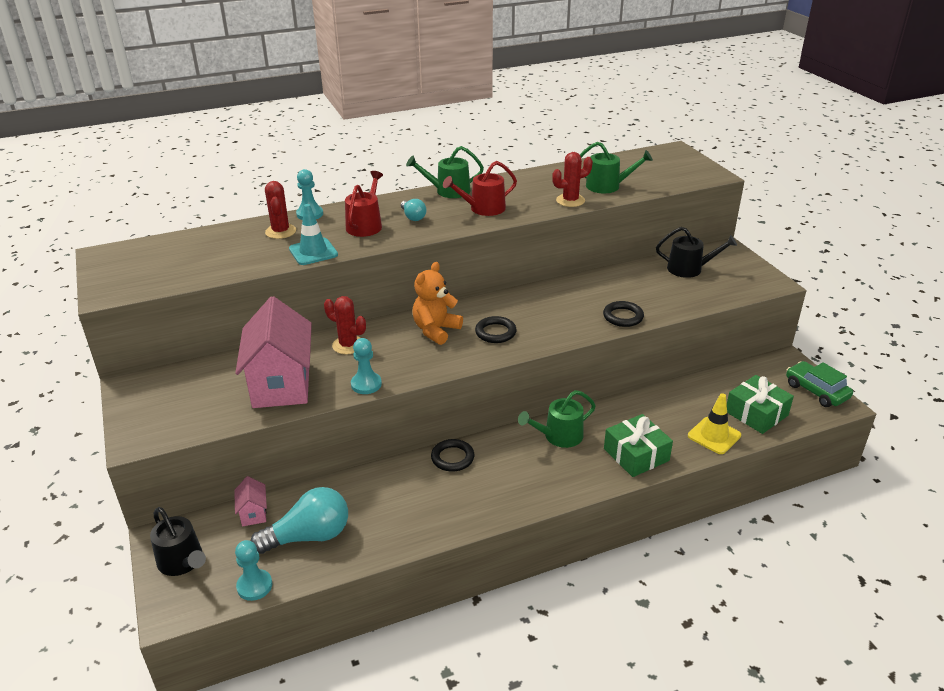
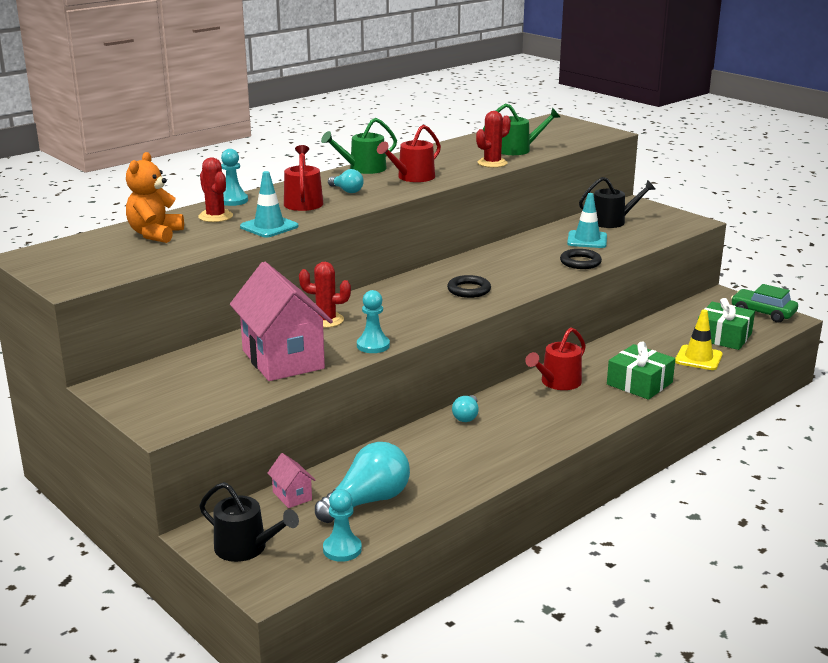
camera: 20 degrees left, 10 degrees down
(436, 330) = (407, 297): orange teddy bear -> orange teddy bear (155, 234)
(452, 458) = (466, 416): black ring -> turquoise light bulb
(559, 436) = (558, 382): green watering can -> red watering can
(648, 289) = (587, 240): none -> turquoise traffic cone

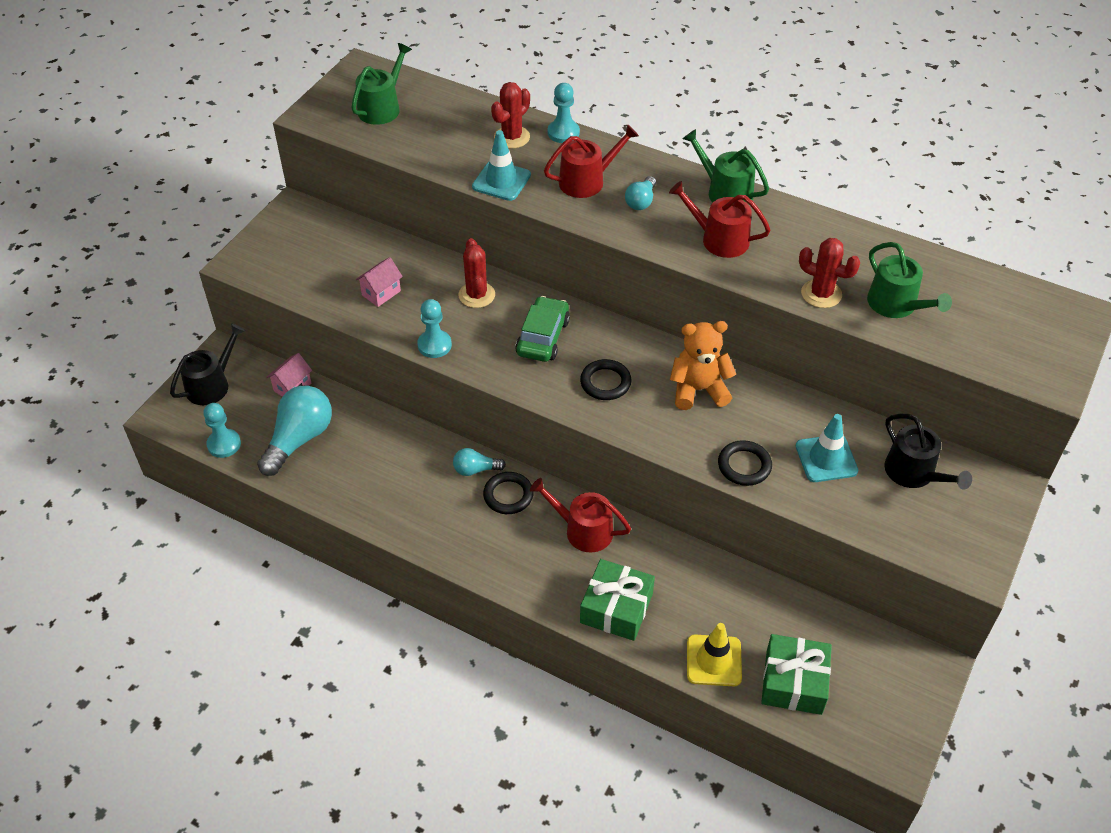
camera: 70 degrees right, 25 degrees up
(103, 255) = (382, 108): none -> green watering can
(155, 234) = (446, 118): orange teddy bear -> orange teddy bear (698, 390)
(246, 548) = (211, 385): black watering can -> black watering can turned 150 degrees counterclockwise
(283, 359) = (381, 293): pink house -> pink house, size x0.43
(368, 501) = (299, 439): turquoise light bulb -> turquoise light bulb turned 90 degrees counterclockwise
(504, 407) = (508, 495): none -> black ring
(763, 313) = (900, 723): green car -> green car (543, 337)

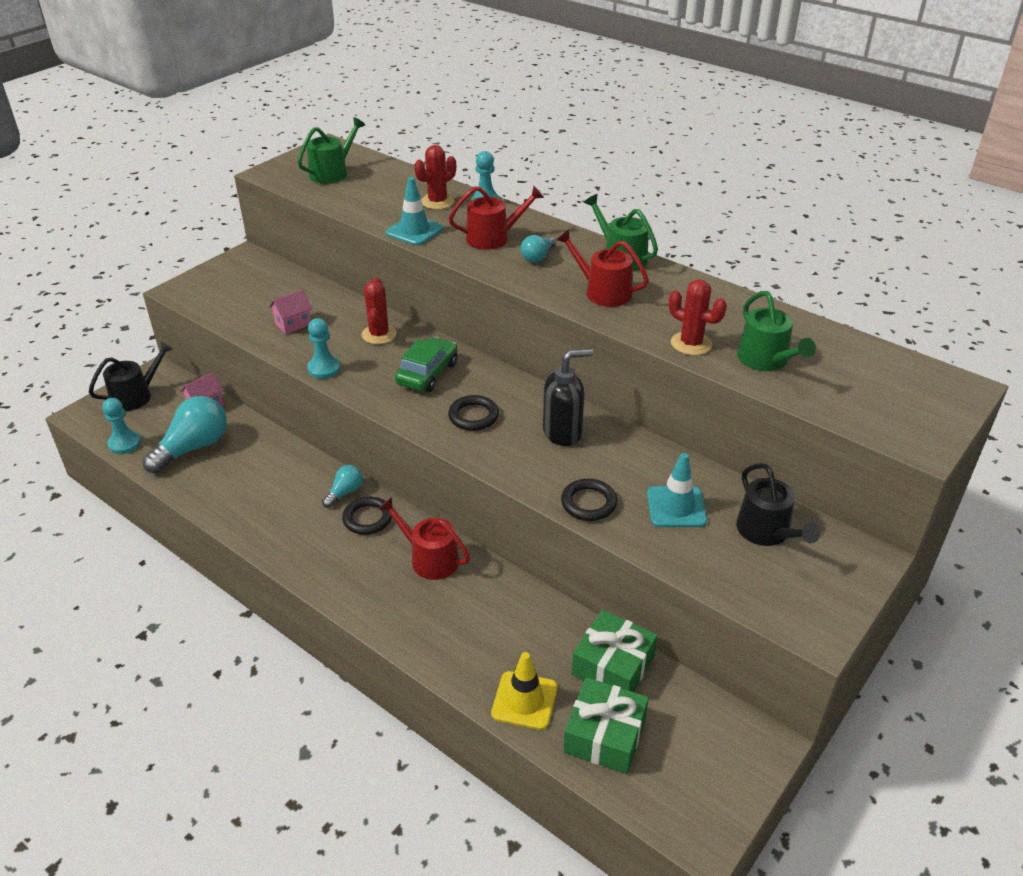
camera: 10 degrees right, 10 degrees down
(475, 469) = (345, 492): turquoise light bulb -> turquoise light bulb turned 120 degrees clockwise
(616, 608) = (439, 634): green gift -> green gift (613, 665)
(698, 390) = (563, 432): orange teddy bear -> black soap dispenser

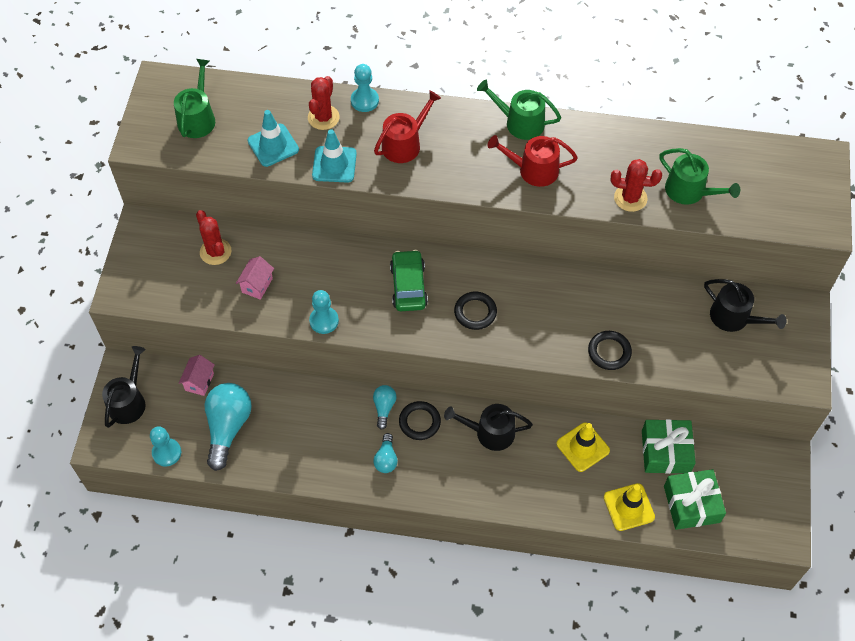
camera: 30 degrees left, 20 degrees up
(379, 334) = (337, 263): red cactus -> red cactus (215, 252)
(429, 558) = (490, 433): red watering can -> black watering can
(518, 616) = (583, 447): none -> yellow traffic cone
(538, 257) = (457, 151): turquoise light bulb -> turquoise light bulb (386, 459)
(563, 432) = (549, 296): black soap dispenser -> none
(676, 507) = (667, 326): turquoise traffic cone -> turquoise traffic cone (273, 145)

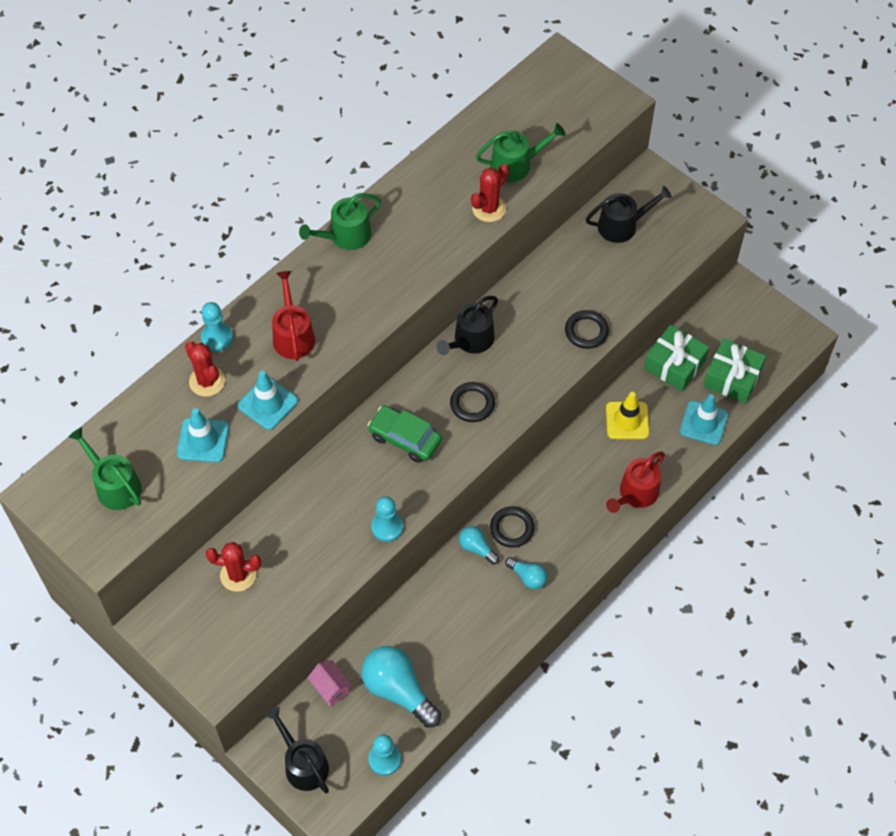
camera: 55 degrees left, 0 degrees up
(257, 285) = (304, 560): pink house -> none
(490, 433) = (563, 480): black watering can -> black watering can (470, 340)
(533, 170) = (403, 258): red watering can -> red watering can (636, 494)
(629, 507) = (703, 423): yellow traffic cone -> turquoise traffic cone

